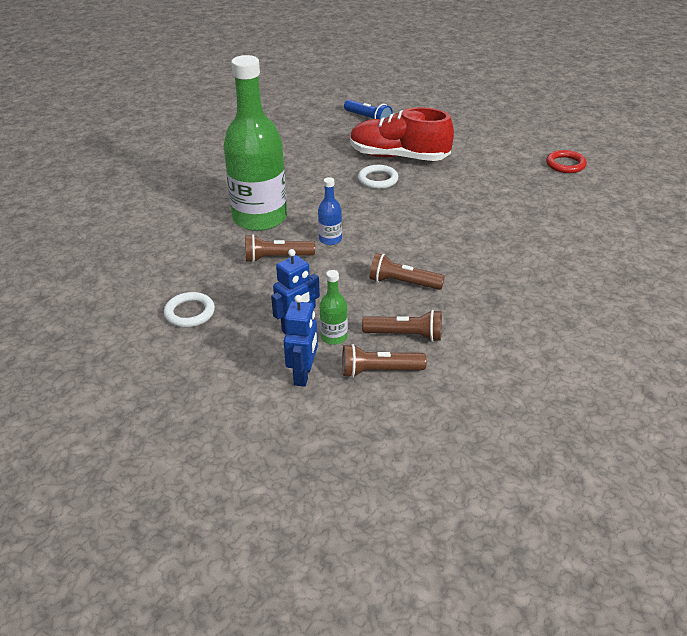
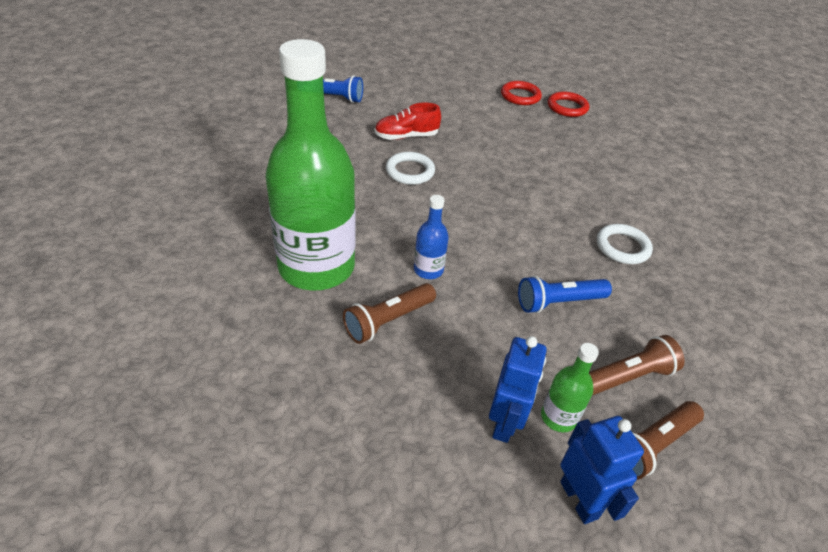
camera: 35 degrees left, 5 degrees up
(189, 313) = (346, 465): white ring -> white ring (622, 247)
(399, 157) = (406, 136): red shoe -> red shoe, size x0.54
(403, 283) = (558, 302): brown flashlight -> blue flashlight
(530, 148) = (520, 96): none -> red ring

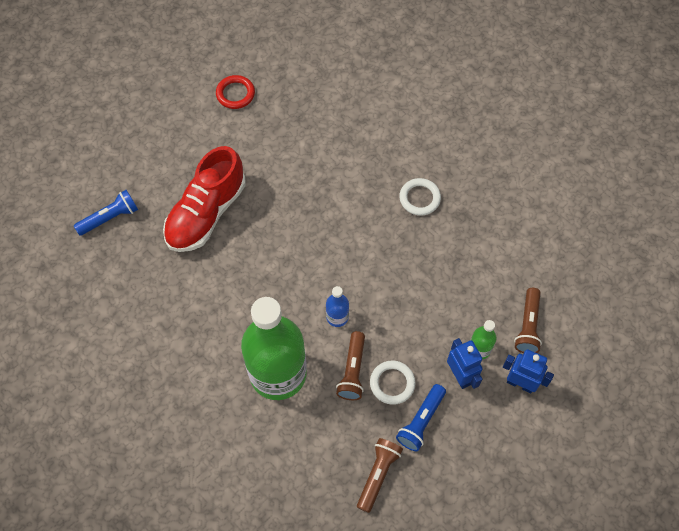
camera: 40 degrees left, 20 degrees up
(406, 136) = (206, 213): red shoe -> red shoe, size x1.86
(410, 171) = (244, 246): white ring -> white ring (392, 383)
(558, 302) = (421, 275): blue flashlight -> blue flashlight (421, 421)
(567, 107) = (278, 79): red ring -> none
(627, 377) = (490, 294): brown flashlight -> brown flashlight (378, 475)

